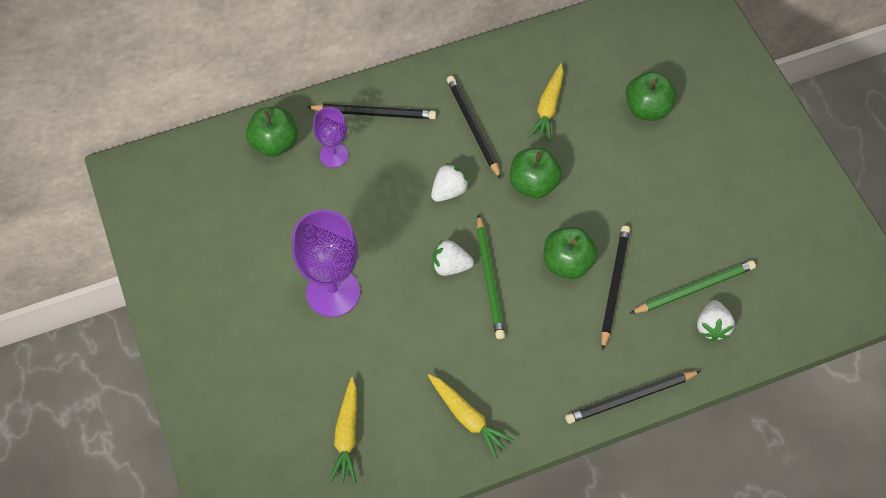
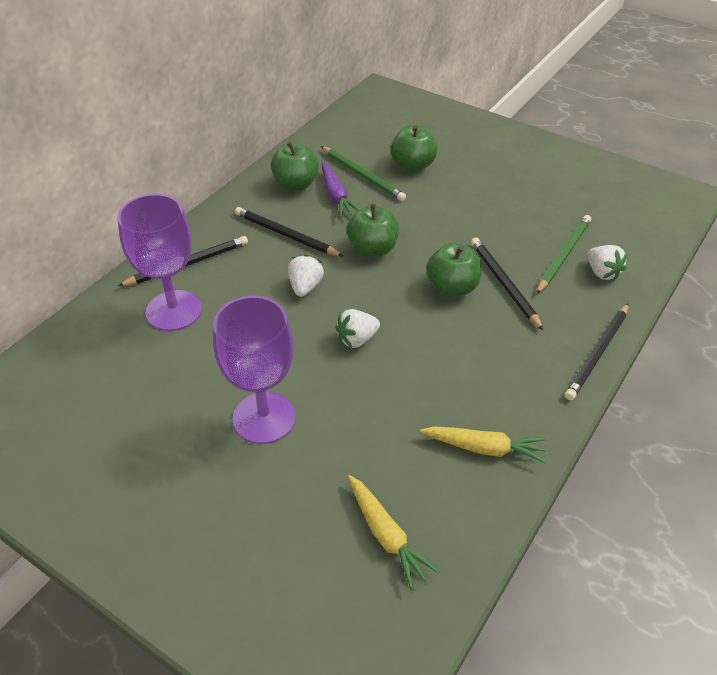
camera: 35 degrees left, 15 degrees down
(275, 143) = (105, 329): green apple -> green apple (296, 184)
(334, 155) = (174, 310): purple goblet -> purple goblet, size x1.77
(489, 279) = (400, 331): green pencil -> green pencil (363, 175)
(548, 108) = (336, 196): yellow carrot -> purple carrot

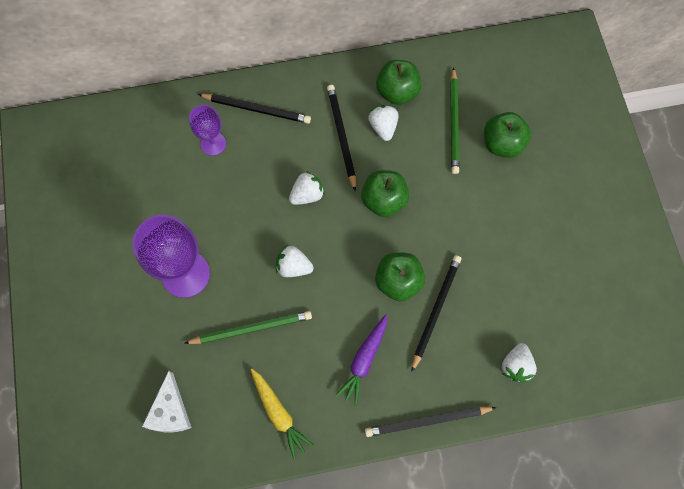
camera: 45 degrees right, 25 degrees up
(174, 310) = (213, 144): purple goblet -> purple goblet, size x0.56
(312, 209) = (383, 127): none -> white strawberry
(336, 196) = (413, 128): purple carrot -> purple carrot (364, 360)
(386, 535) = (170, 411): yellow carrot -> white cheese
(563, 255) = (508, 326): green pencil -> green pencil (251, 328)

